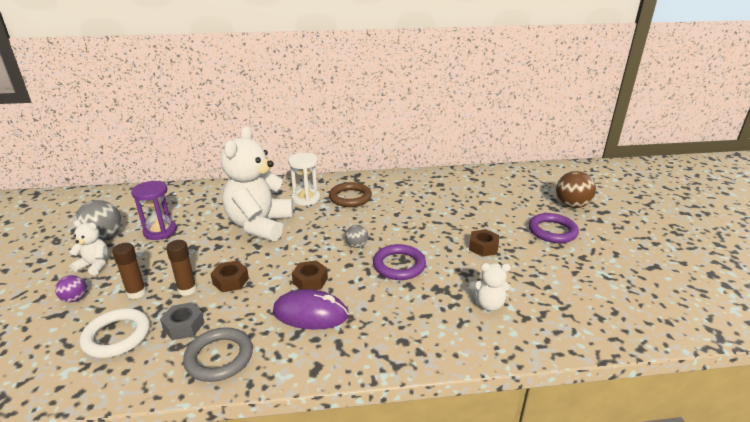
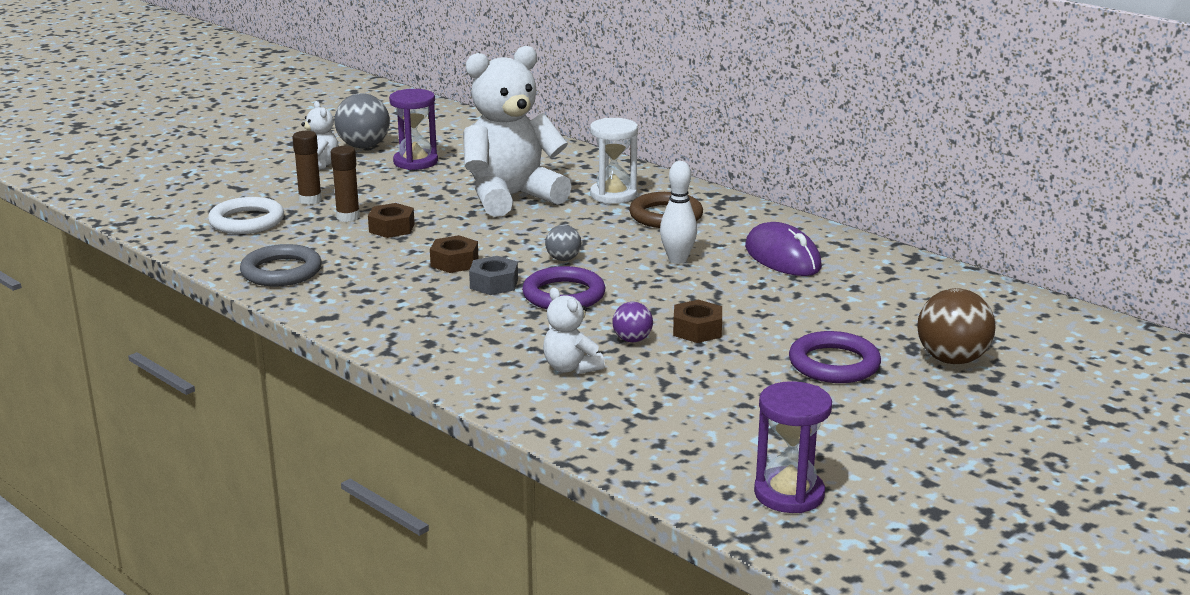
camera: 50 degrees right, 5 degrees down
(75, 299) = (265, 182): purple ball -> purple ball (632, 340)
(184, 326) = (298, 239): grey nut -> grey nut (494, 284)
(310, 314) = (401, 284): purple mouse -> purple mouse (782, 257)
(401, 217) = (677, 259): none -> white bowling pin
(678, 304) = (789, 494): none -> purple hourglass

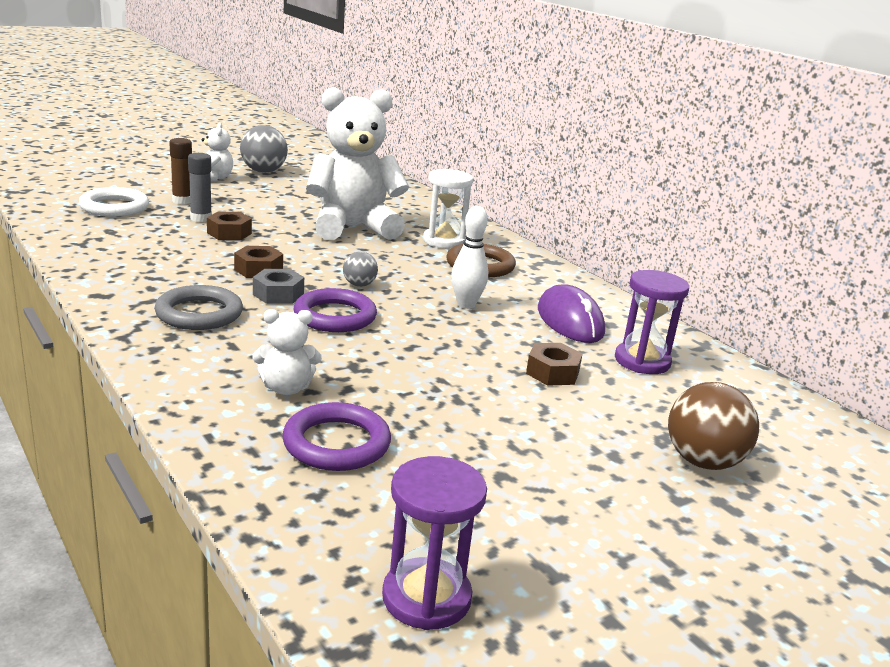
camera: 10 degrees right, 0 degrees up
(281, 271) = (101, 250): grey ring -> grey ring (199, 314)
(348, 217) = (201, 218): brown glue stick -> grey glue stick
(415, 162) = (295, 189): purple hourglass -> purple hourglass (642, 361)
(571, 368) = (286, 388): white teddy bear -> white teddy bear turned 75 degrees counterclockwise
(632, 340) = (369, 372): purple ball -> none
(697, 330) = (442, 375): brown nut -> brown nut (552, 373)
(834, 364) = (567, 440): purple ring -> purple ring (336, 443)

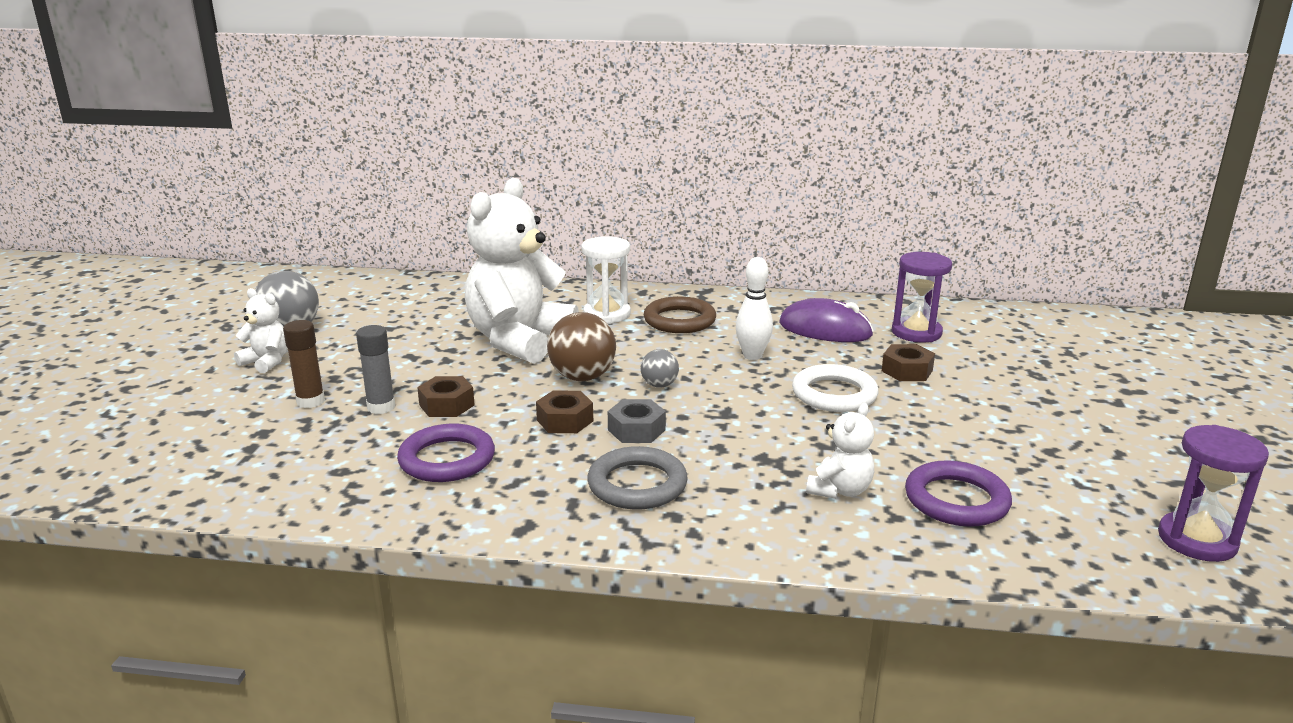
camera: 45 degrees left, 0 degrees up
(114, 207) = (266, 447): white ring -> white ring (834, 394)
(335, 316) = (715, 419): purple ring -> purple ring (447, 459)
(703, 462) = (1075, 374): brown ball -> brown ball (582, 377)

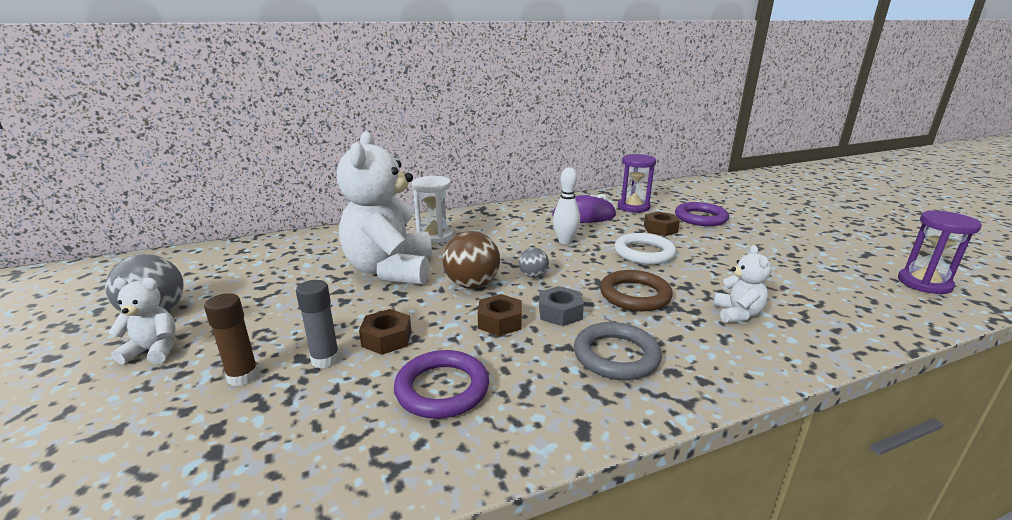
camera: 30 degrees left, 0 degrees up
(679, 320) = (490, 230): brown ring -> brown ring (635, 295)
(956, 500) = (800, 298): purple ring -> purple ring (700, 218)

